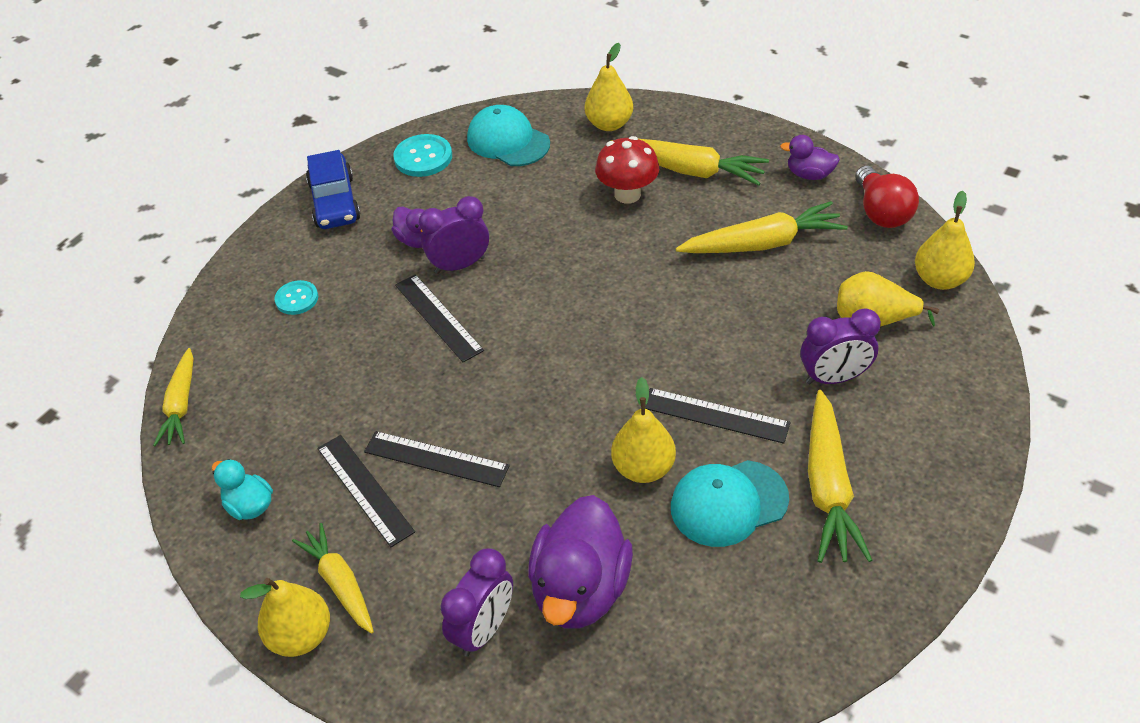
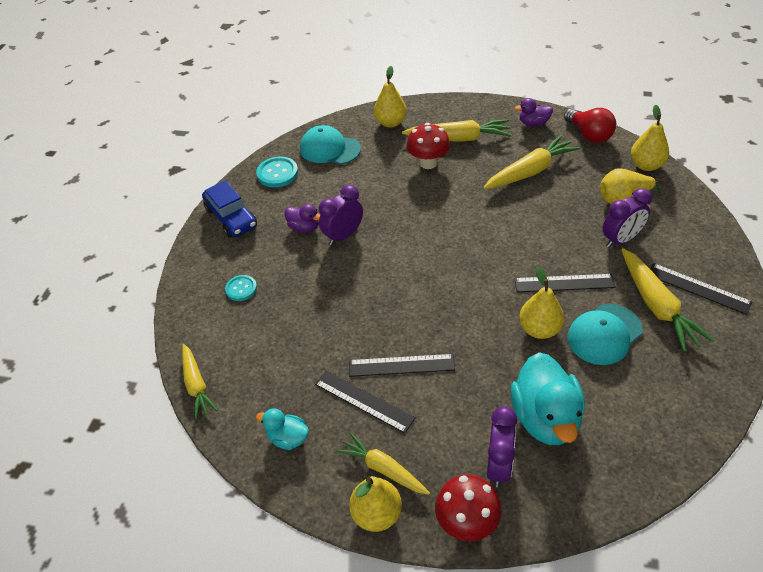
camera: 20 degrees left, 0 degrees up
(402, 686) = (467, 522): none -> red mushroom
(438, 317) = (348, 273): black ruler -> black ruler (698, 288)
(580, 589) = (545, 418): purple duck -> turquoise duck

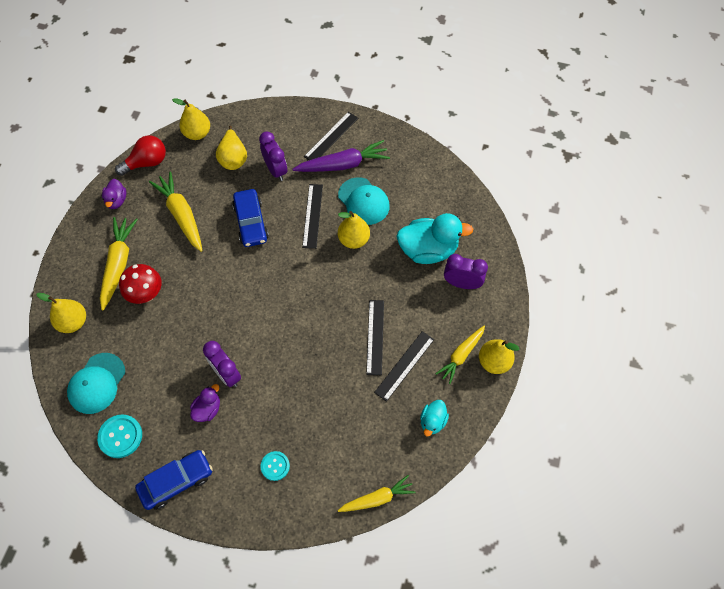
camera: 90 degrees left, 15 degrees up
(467, 522) = (500, 308): red mushroom -> none
(537, 228) = (251, 222): none -> blue car
(657, 305) = (343, 164): yellow carrot -> purple carrot

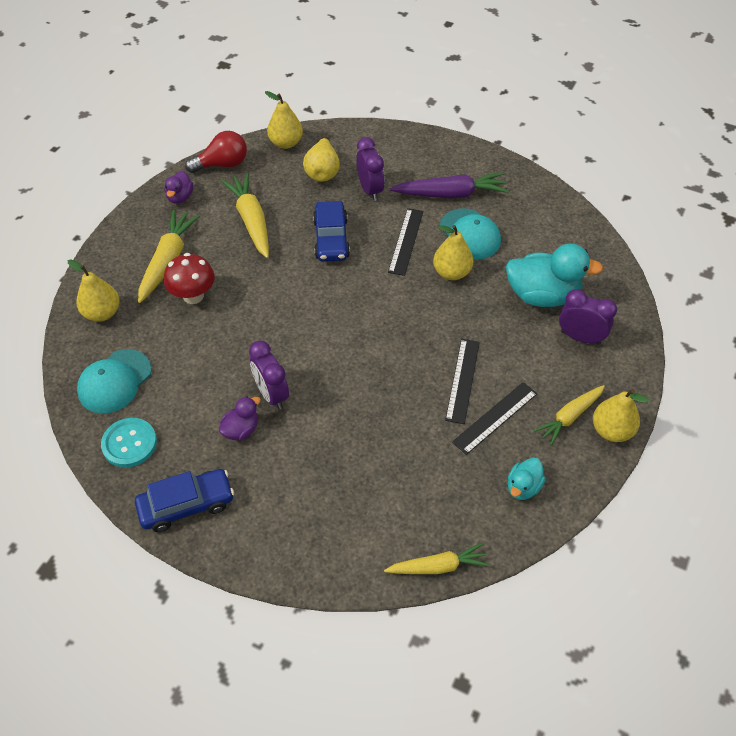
camera: 10 degrees right, 10 degrees down
(275, 466) = (312, 507): turquoise button -> none
(331, 137) = (441, 165): black ruler -> none

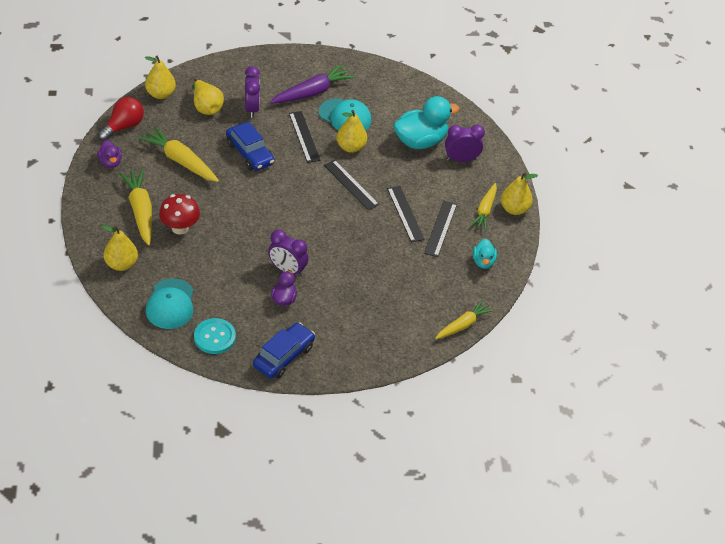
camera: 35 degrees left, 5 degrees down
(370, 190) = (252, 108): purple clock -> purple clock turned 45 degrees clockwise
(420, 318) = (351, 185): none -> black ruler

